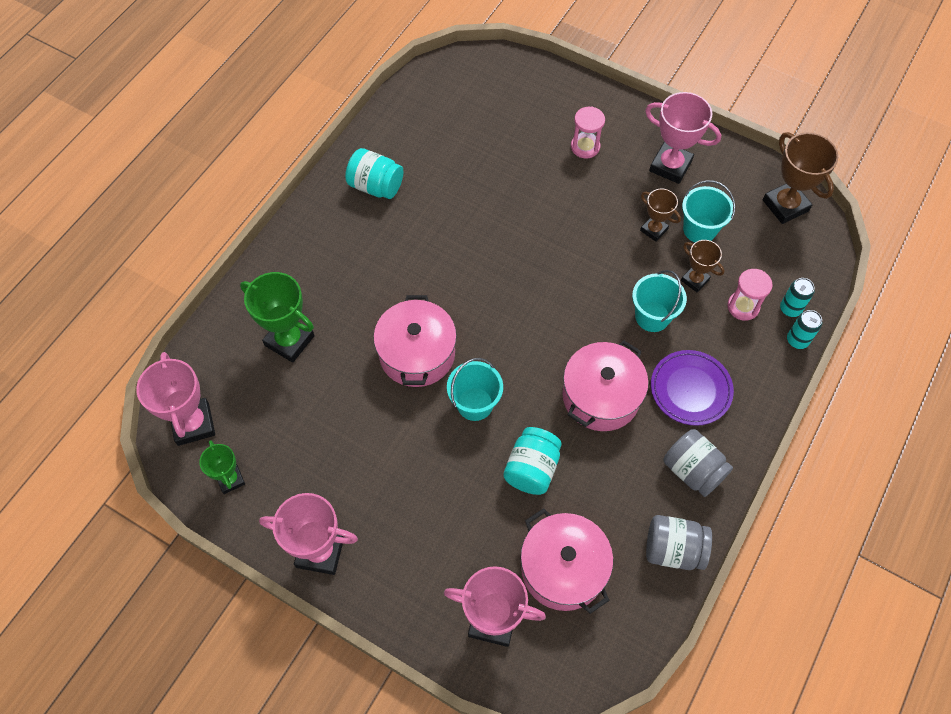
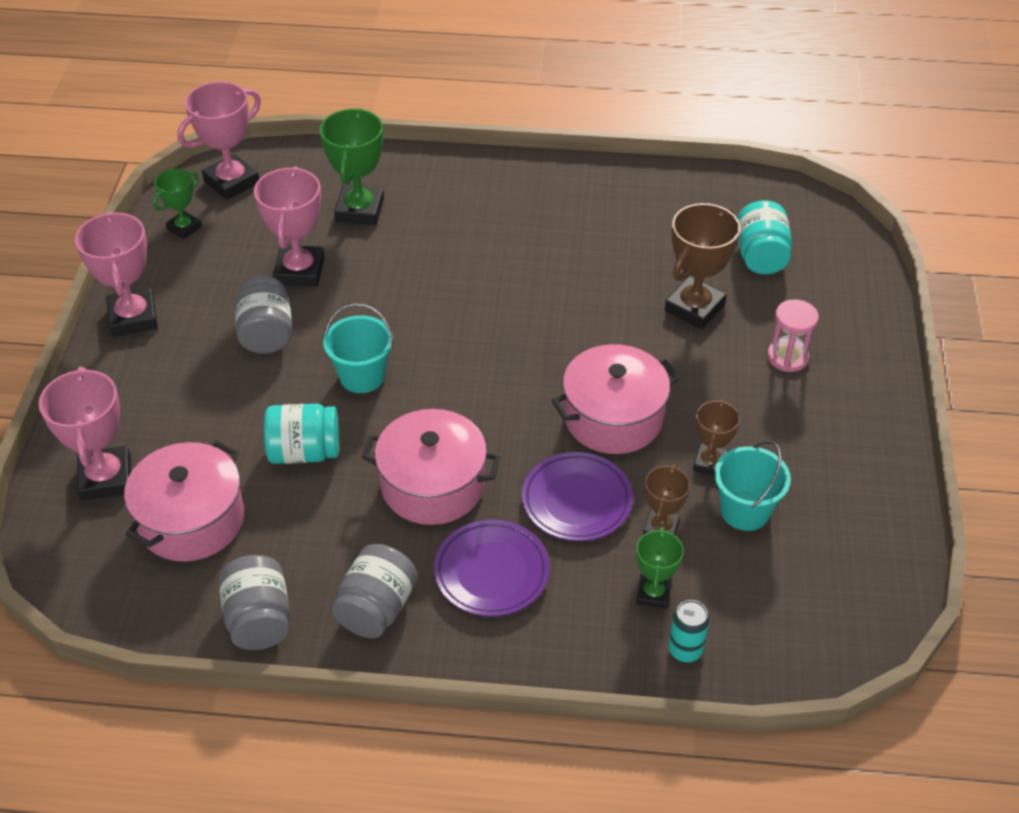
camera: 65 degrees right, 15 degrees down
(376, 186) = (593, 203): turquoise jar -> turquoise jar (760, 256)
(394, 455) = (266, 333): none -> grey jar
(417, 354) = (399, 308): pink pot -> pink pot (613, 417)
(652, 316) = (576, 501): turquoise bucket -> purple plate
(670, 166) = (825, 450): pink trophy -> pink trophy (300, 271)
(743, 306) = (653, 594): pink hourglass -> green trophy
(785, 205) = (857, 597): brown trophy -> brown trophy (694, 308)
(797, 340) = (638, 672): turquoise can -> none

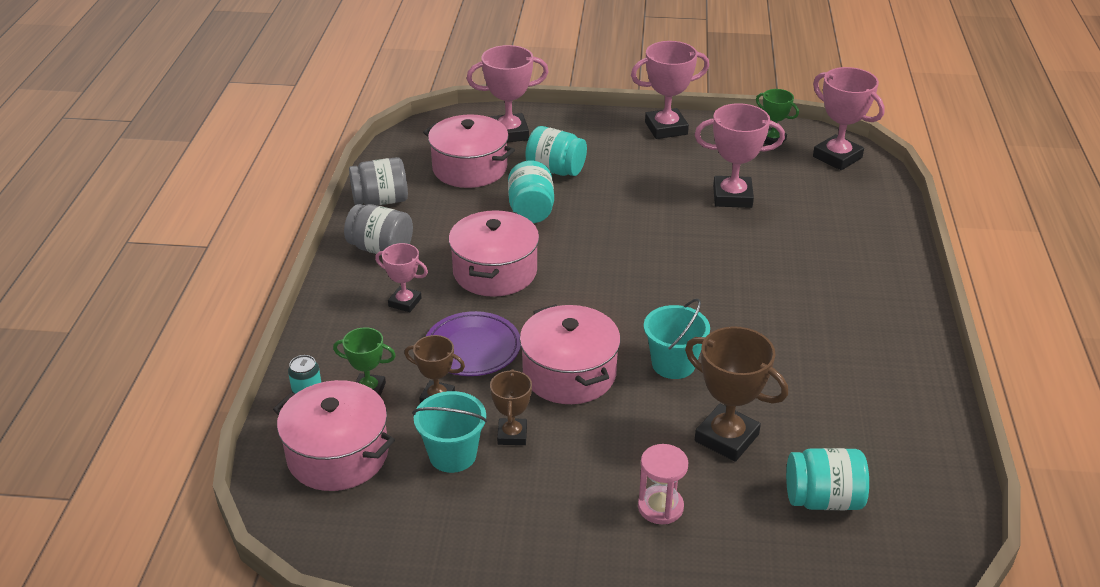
camera: 90 degrees right, 10 degrees down
(212, 427) = (555, 170): none -> turquoise jar
(266, 333) = (656, 186): grey jar -> none
(360, 210) = (820, 223): green trophy -> none
(362, 376) = (612, 233): turquoise bucket -> turquoise bucket (673, 364)
(491, 572) = (405, 302): purple plate -> pink trophy
(710, 463) = (512, 435): brown trophy -> brown trophy turned 75 degrees clockwise
(759, 612) = (338, 455): none -> pink pot

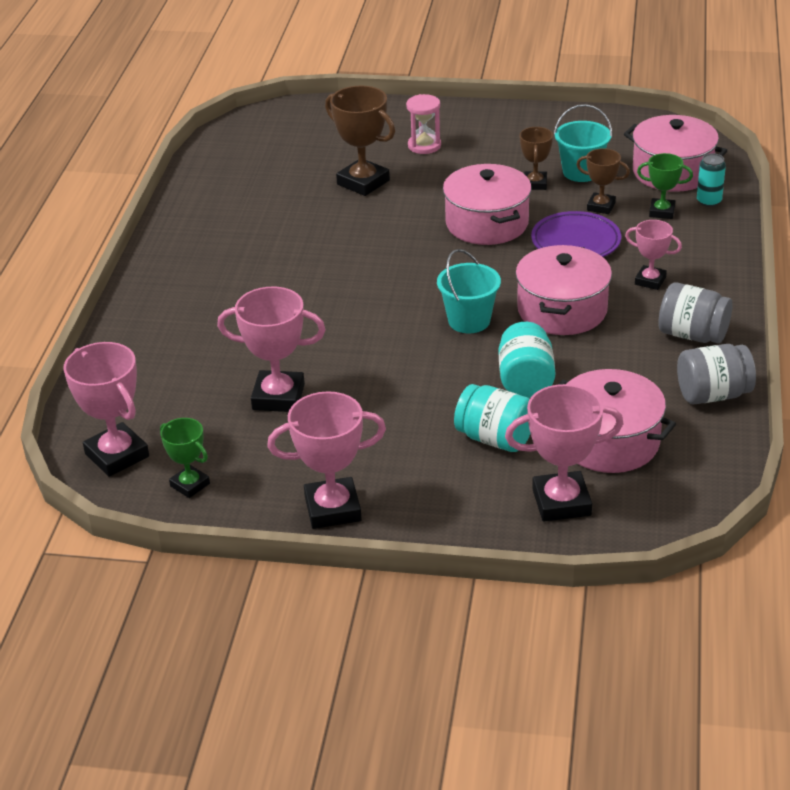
camera: 175 degrees left, 0 degrees up
(673, 364) = (393, 230): turquoise bucket -> turquoise bucket (469, 321)
(823, 499) = (304, 150): turquoise jar -> none

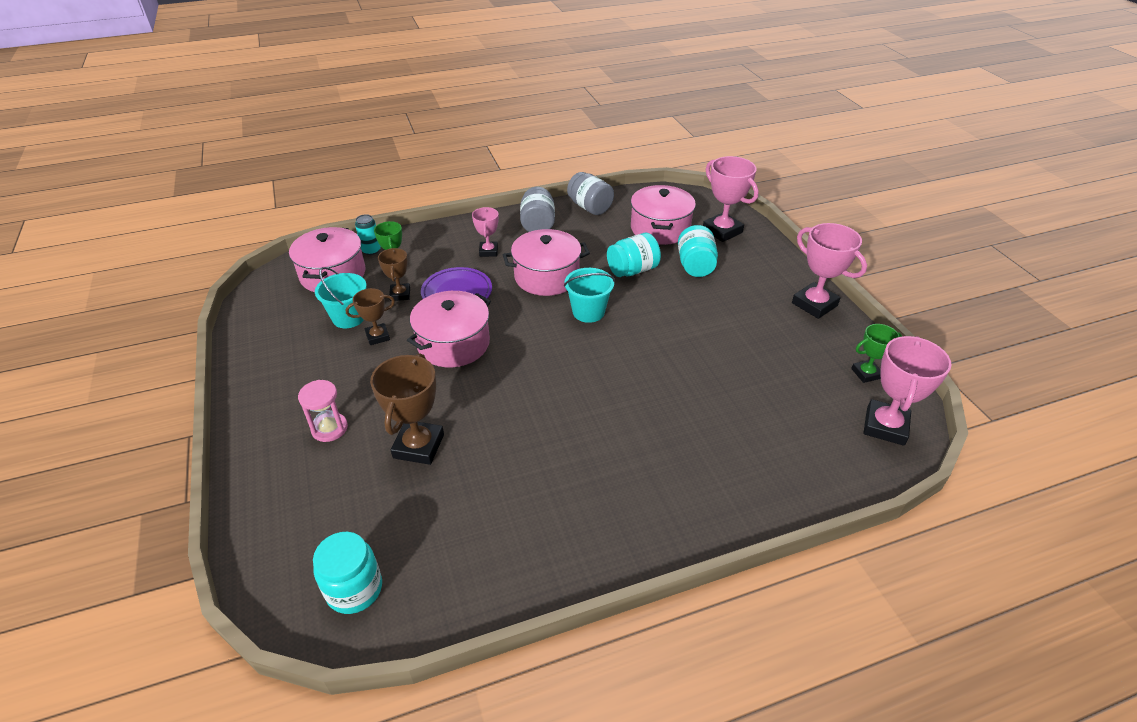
camera: 120 degrees left, 5 degrees up
(190, 485) = (866, 373): green trophy -> green trophy turned 60 degrees clockwise
(254, 139) = (354, 589): none -> turquoise jar
(278, 397) = (747, 370): pink trophy -> none

